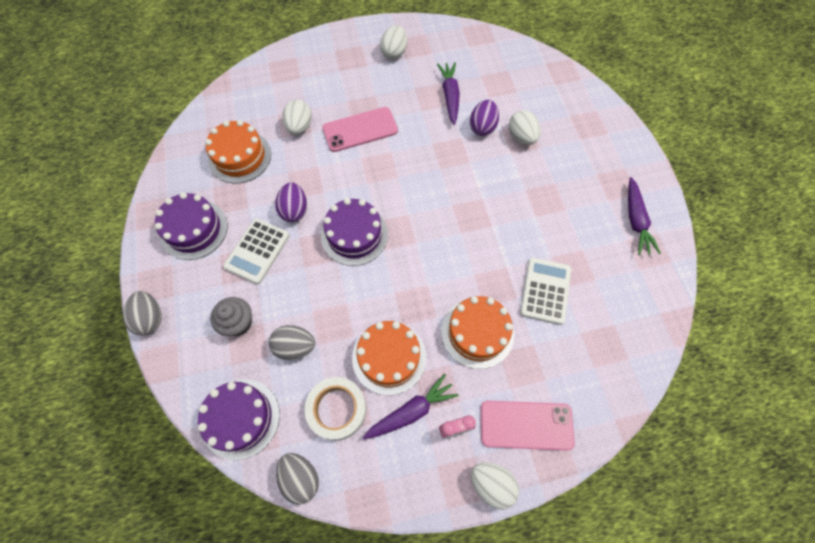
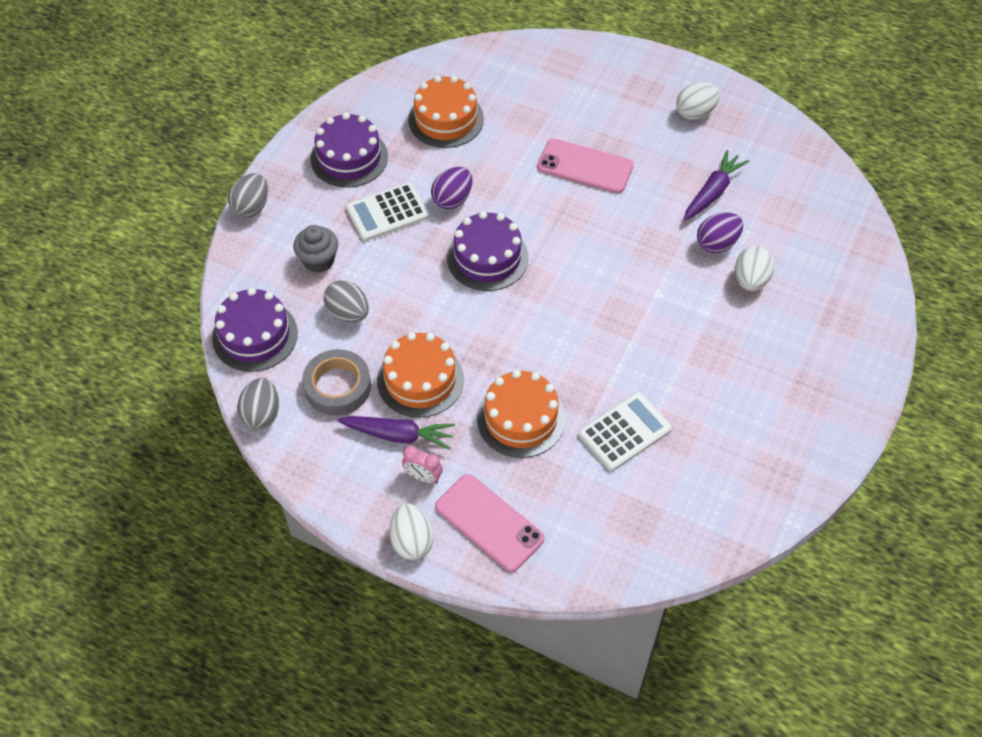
camera: 40 degrees right, 10 degrees down
(299, 126) = (527, 127): white egg -> none
(337, 409) = (337, 386): white tape -> grey tape
(635, 221) = (792, 439): purple carrot -> none

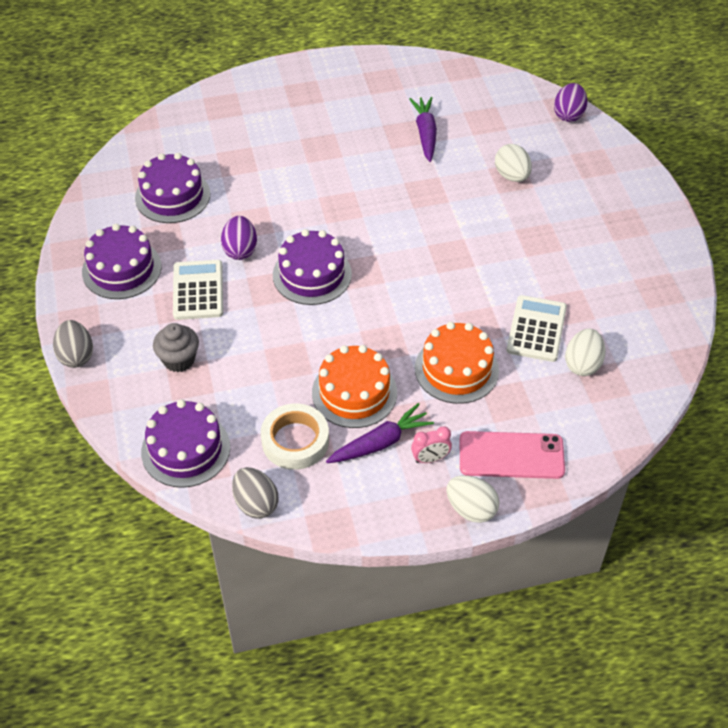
camera: 40 degrees left, 5 degrees down
(337, 386) = (295, 441): grey tape -> white tape
(348, 313) = (245, 382): grey egg -> none
(387, 213) = (198, 290): white calculator -> white calculator turned 150 degrees clockwise
(446, 119) = (172, 196): orange cake -> purple cake
(585, 166) = (317, 168): pink phone -> none
(695, 112) = (357, 87): white egg -> white egg (582, 364)
(717, 244) = (464, 165): purple egg -> purple egg (568, 115)

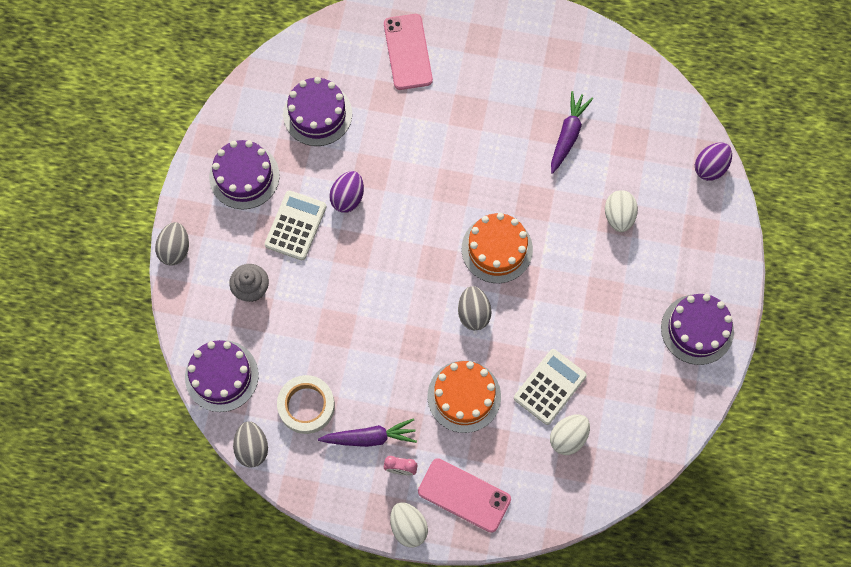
camera: 25 degrees right, 20 degrees up
(236, 123) = (407, 52): none -> pink phone
(312, 274) = (394, 249): purple cake -> purple cake (697, 329)
(354, 392) = (372, 382): orange cake -> orange cake (497, 249)
(423, 297) = (473, 313): none -> grey egg

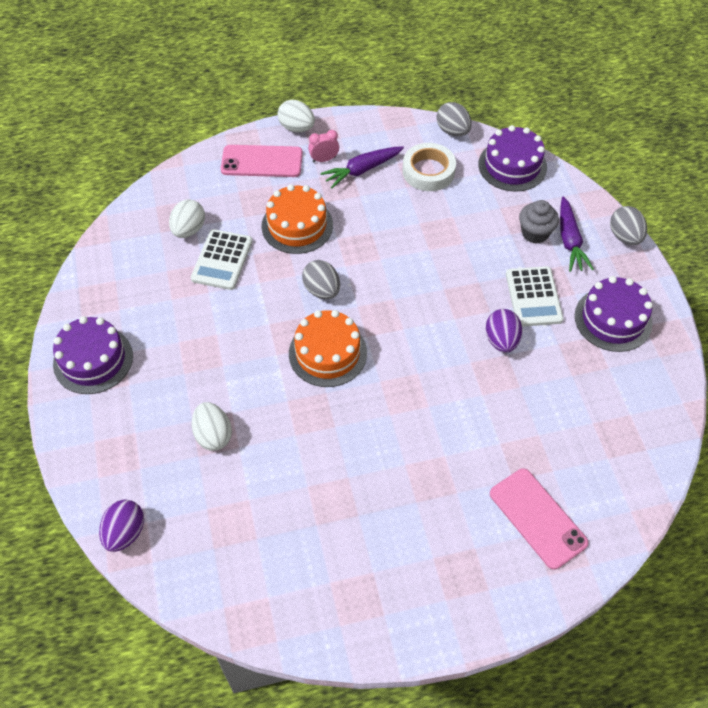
camera: 155 degrees right, 15 degrees down
(317, 114) = (587, 407): purple cake -> none
(568, 135) = (306, 500): purple carrot -> purple carrot (569, 241)

